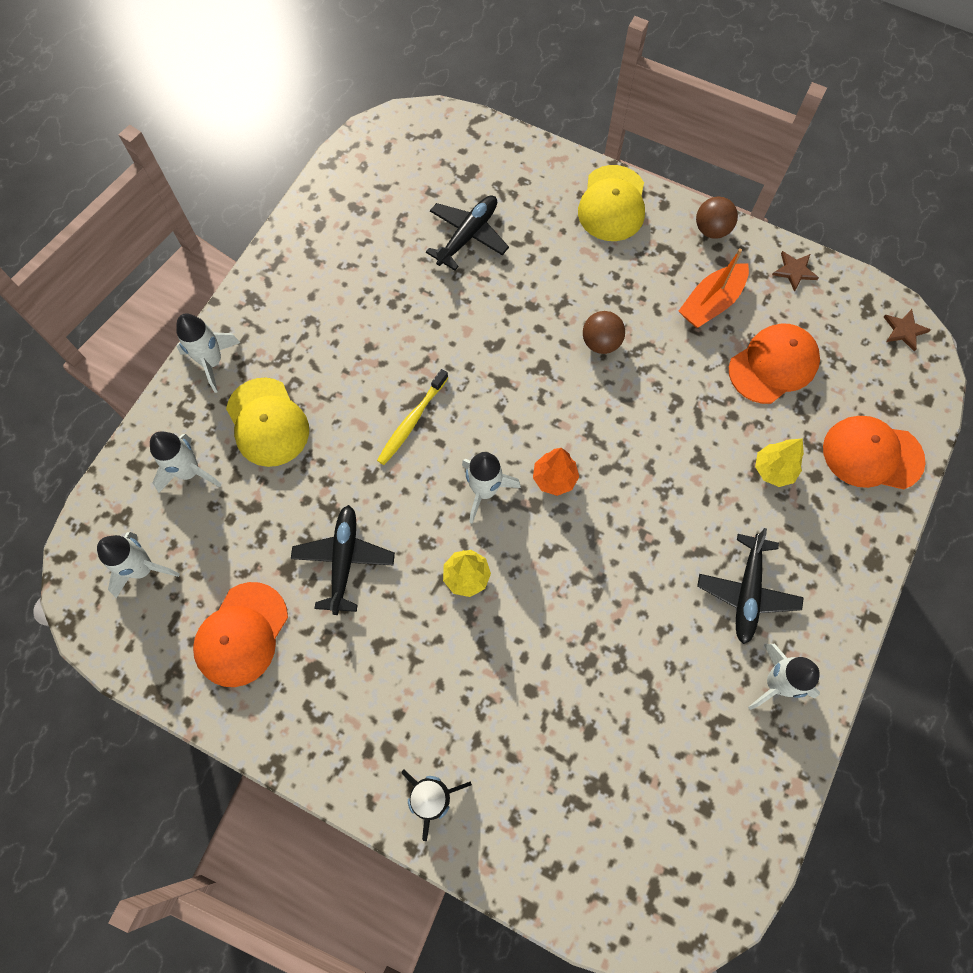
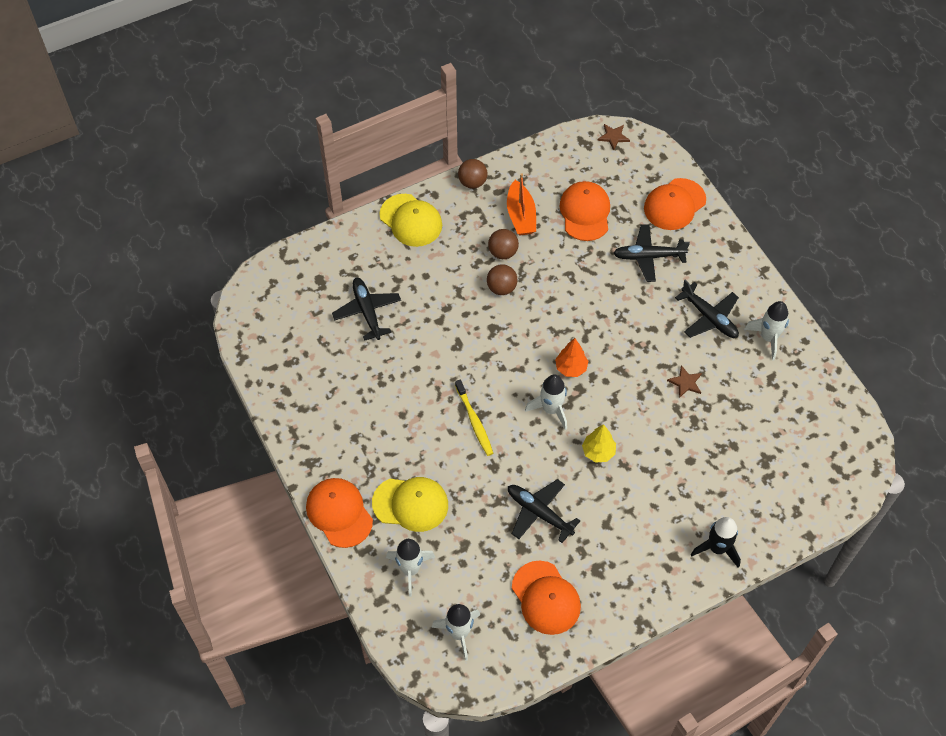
camera: 55 degrees left, 10 degrees down
(212, 362) = (339, 513): white rocket -> orange cap
(647, 315) = (503, 252): none -> brown ball
(773, 470) = (648, 256): yellow tree -> black plane
(794, 271) = (534, 161): brown star -> brown star (685, 382)

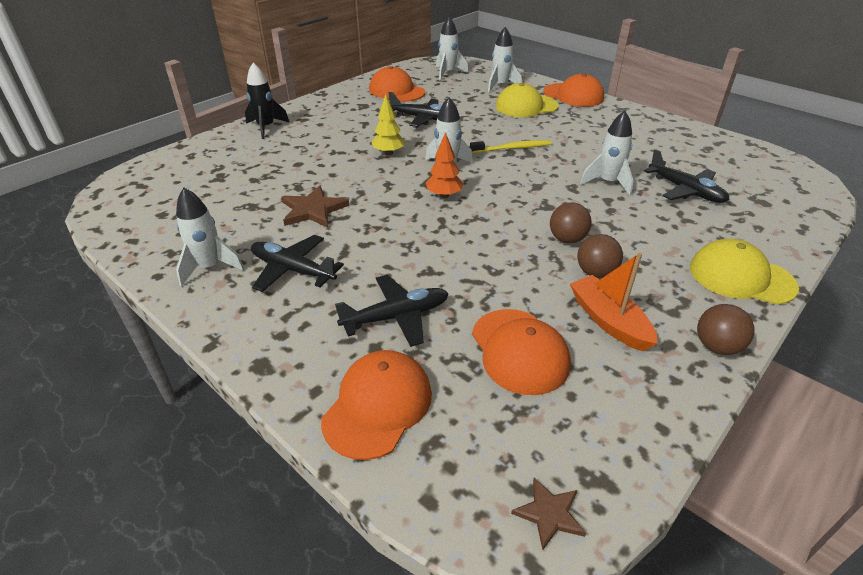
camera: 160 degrees right, 20 degrees down
(423, 342) = (608, 182): none -> white rocket
(474, 421) = (512, 148): yellow toothbrush -> yellow toothbrush turned 120 degrees clockwise
(685, 382) = (313, 210): brown star -> brown star, size x1.65

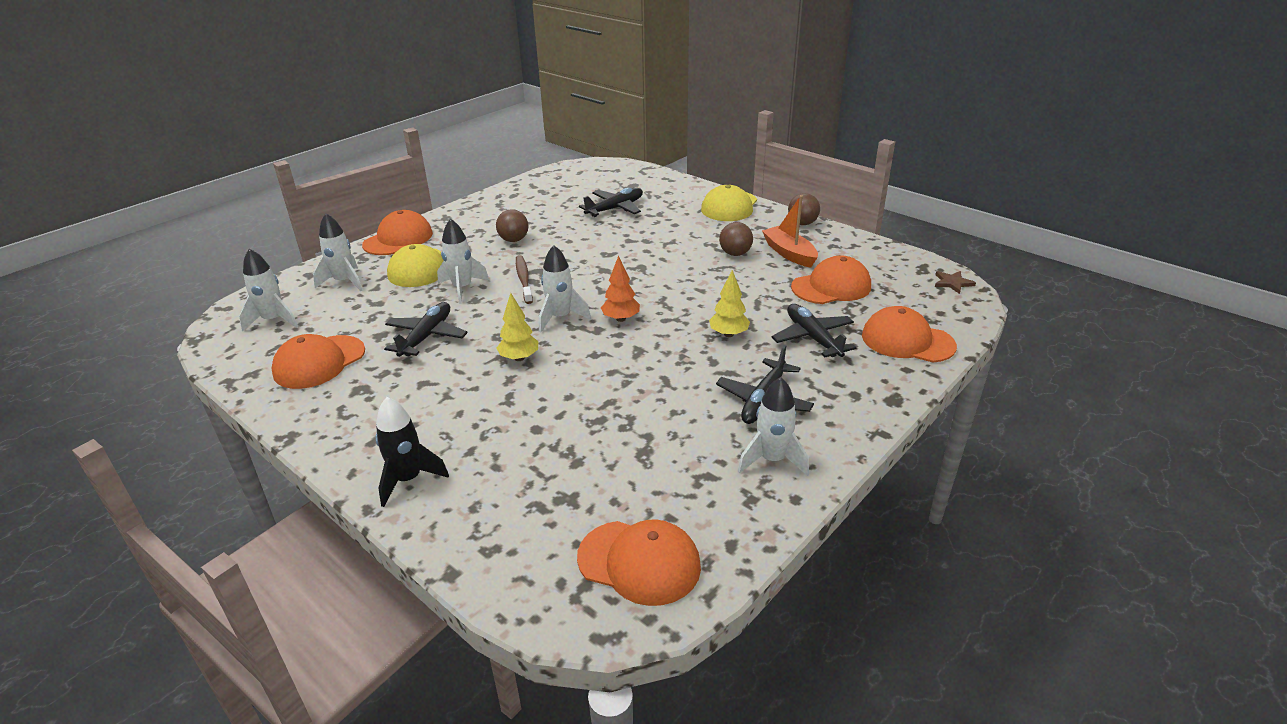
camera: 90 degrees left, 5 degrees down
(144, 203) = (639, 562): none -> orange cap
(313, 210) = (651, 401): brown star -> none
(411, 256) = (728, 334): none -> yellow tree
(512, 148) = (524, 279): yellow toothbrush -> brown toothbrush
(567, 239) = (692, 261): brown ball -> brown ball (514, 240)
(608, 182) = (600, 237): white rocket -> white rocket (462, 288)
(609, 321) = (789, 253): orange boat -> orange boat turned 90 degrees clockwise

